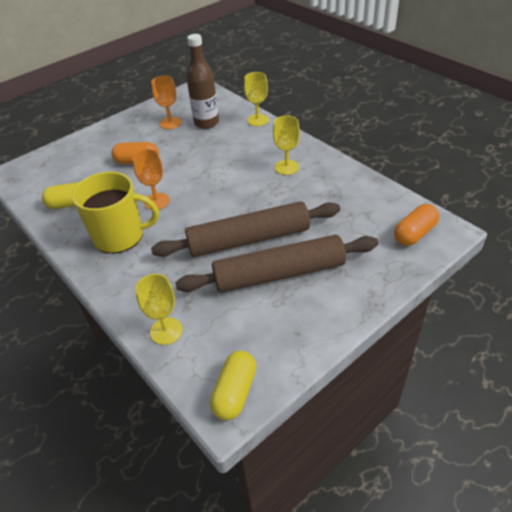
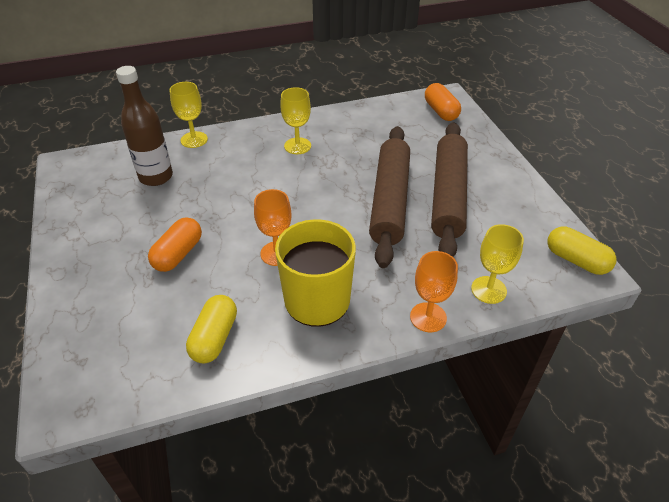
camera: 70 degrees left, 0 degrees up
(170, 123) = (122, 206): orange goblet -> orange goblet (428, 317)

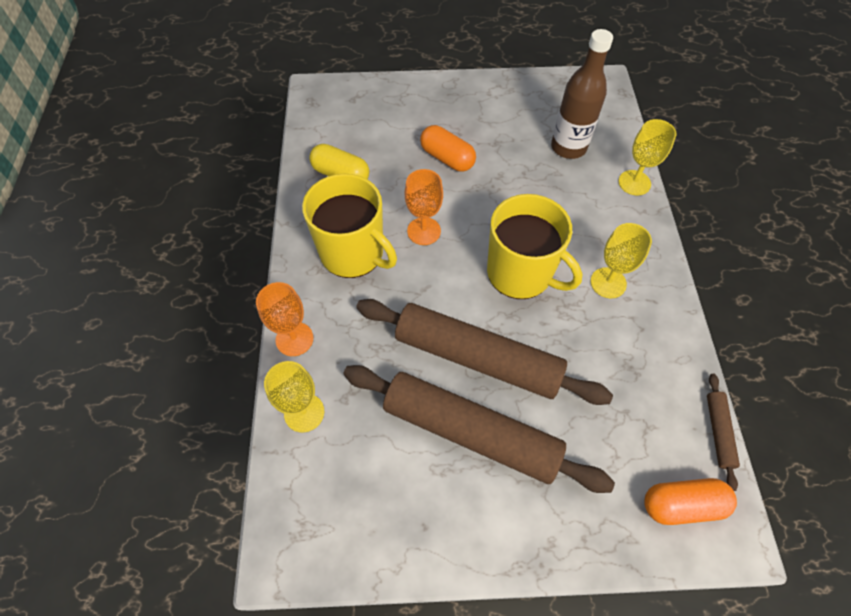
camera: 105 degrees right, 15 degrees up
(304, 188) = (521, 273): none -> yellow mug
(389, 101) = (718, 432): none -> brown rolling pin
(576, 260) = (307, 544): yellow capsule -> none

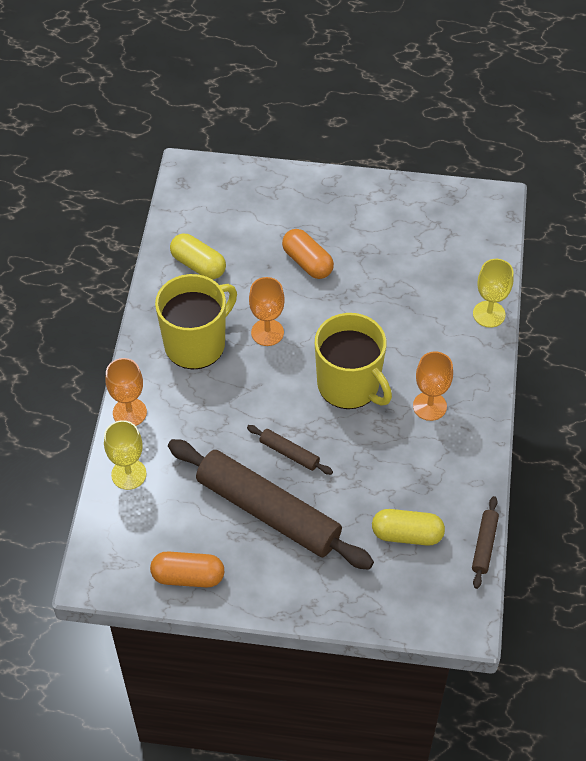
camera: 10 degrees right, 5 degrees down
(353, 253) = (196, 343): yellow mug -> yellow mug turned 90 degrees counterclockwise
(477, 358) = (289, 453): brown rolling pin -> brown rolling pin, size x0.42
(568, 147) = (434, 268): brown bottle -> none
(608, 283) = (429, 406): yellow goblet -> orange goblet
(631, 433) = (407, 534): none -> yellow capsule
(682, 504) = (431, 593): orange capsule -> orange capsule (188, 576)

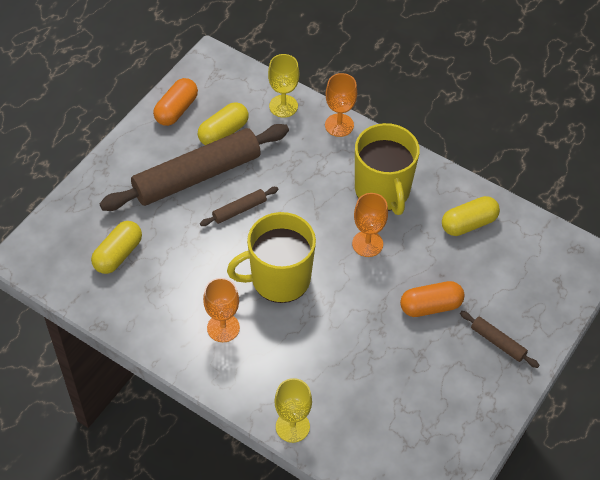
camera: 115 degrees right, 0 degrees up
(196, 514) = (223, 132): none -> yellow capsule
(484, 545) = (73, 302): brown rolling pin -> brown rolling pin (498, 342)

